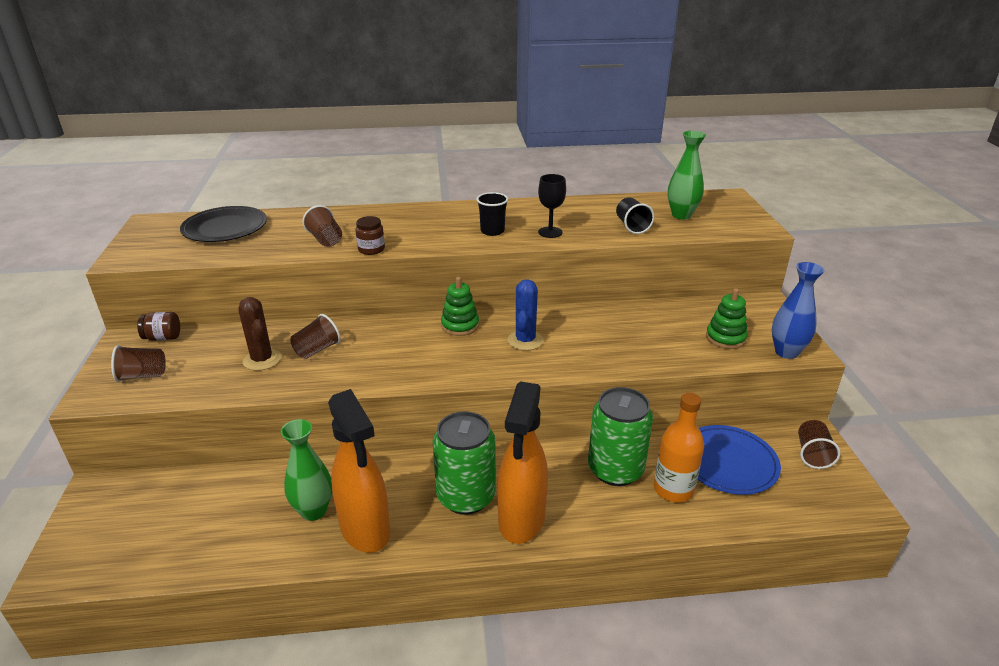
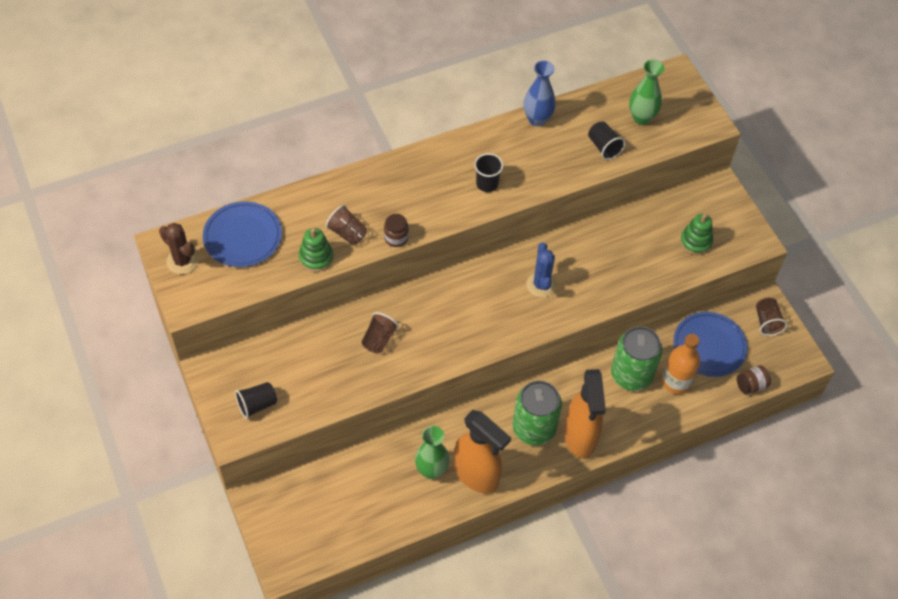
camera: 20 degrees left, 25 degrees up
(143, 376) = (257, 405): brown cup -> black cup
(163, 337) = (239, 358): brown jar -> brown jar (751, 385)
(225, 228) = (242, 236): black plate -> blue plate
(262, 360) = (341, 362): brown cactus -> brown cactus (182, 261)
(460, 325) = (481, 280): green stacking toy -> green stacking toy (316, 258)
(550, 232) = (537, 174): black goblet -> none
(786, 352) = (743, 247): blue vase -> blue vase (537, 119)

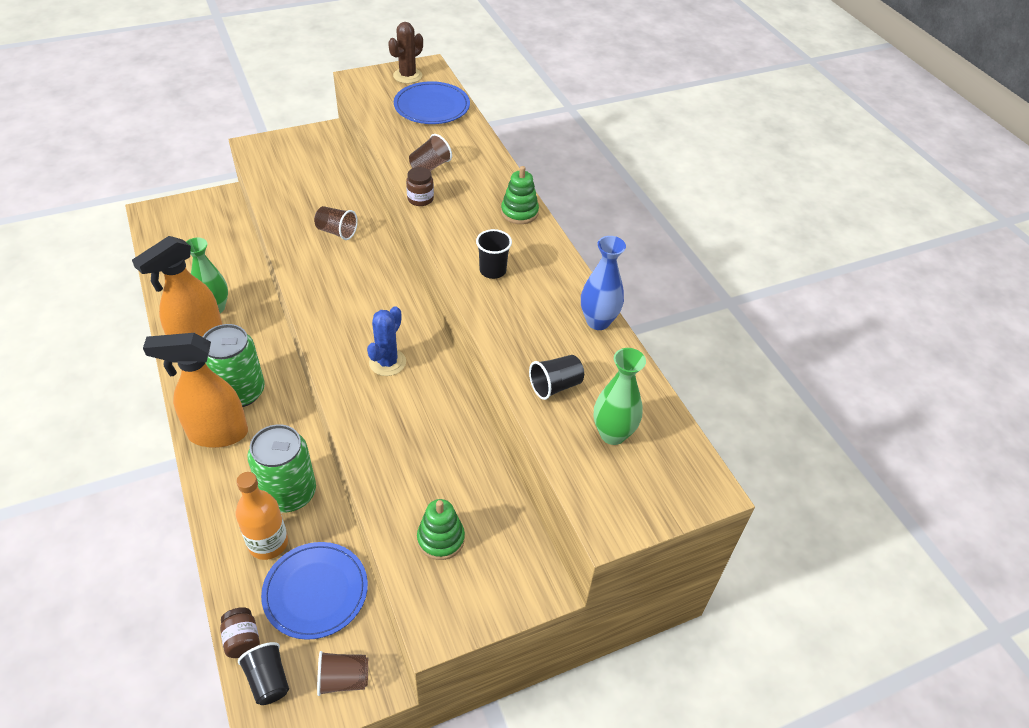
camera: 90 degrees right, 10 degrees down
(257, 405) = (282, 157): black cup -> black cup (268, 680)
(316, 258) = (401, 147): green stacking toy -> green stacking toy (519, 212)
(541, 285) = (387, 362): blue cactus -> blue cactus turned 60 degrees counterclockwise

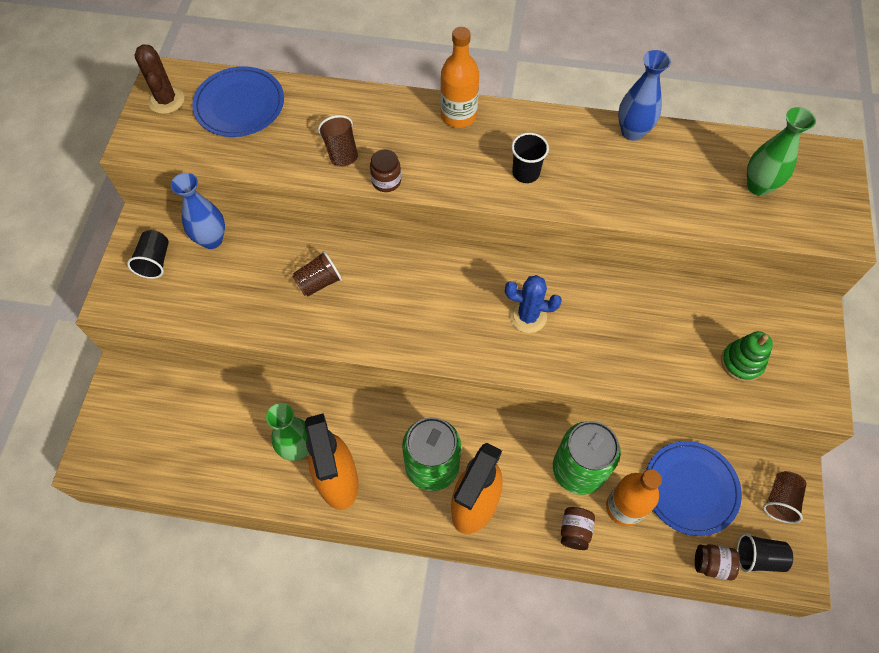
camera: 55 degrees left, 15 degrees up
(226, 514) = (574, 531): none -> brown jar
(336, 167) = (212, 240): none -> blue vase
(387, 362) = (528, 316): blue cactus -> blue cactus turned 45 degrees counterclockwise
(519, 212) = (458, 115): green stacking toy -> orange bottle
(555, 386) = (690, 197): black cup -> black cup (155, 261)

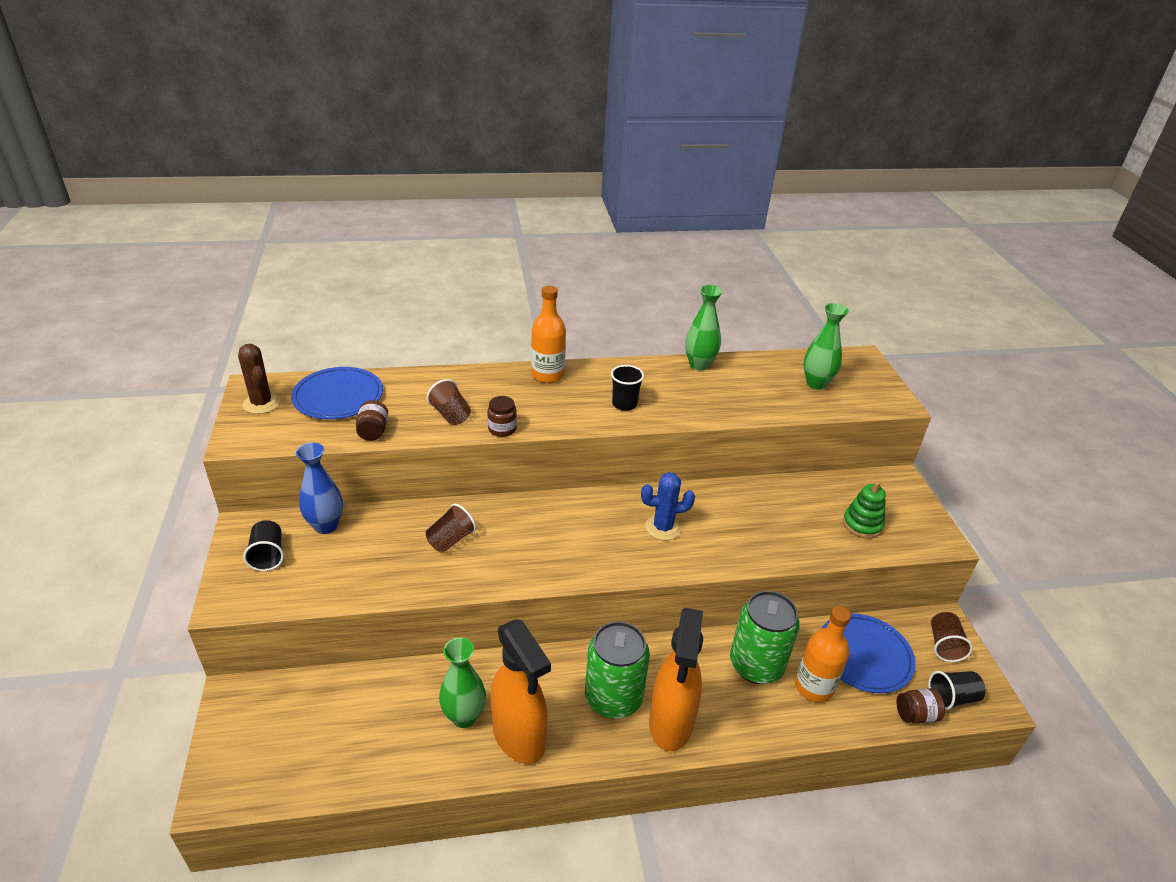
camera: 20 degrees left, 25 degrees down
(574, 531) = (778, 720): brown jar -> brown jar (373, 431)
(632, 132) = (699, 365): blue vase -> green vase

